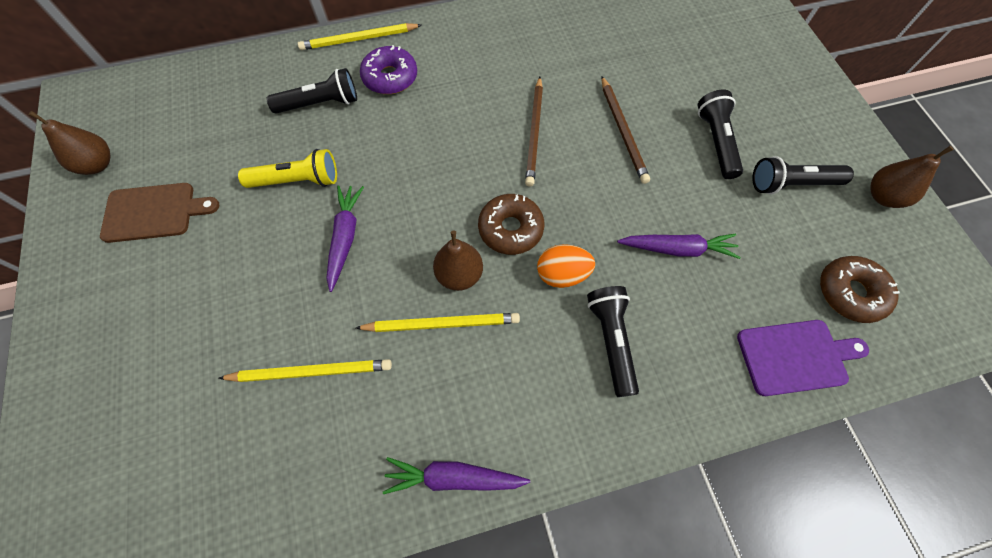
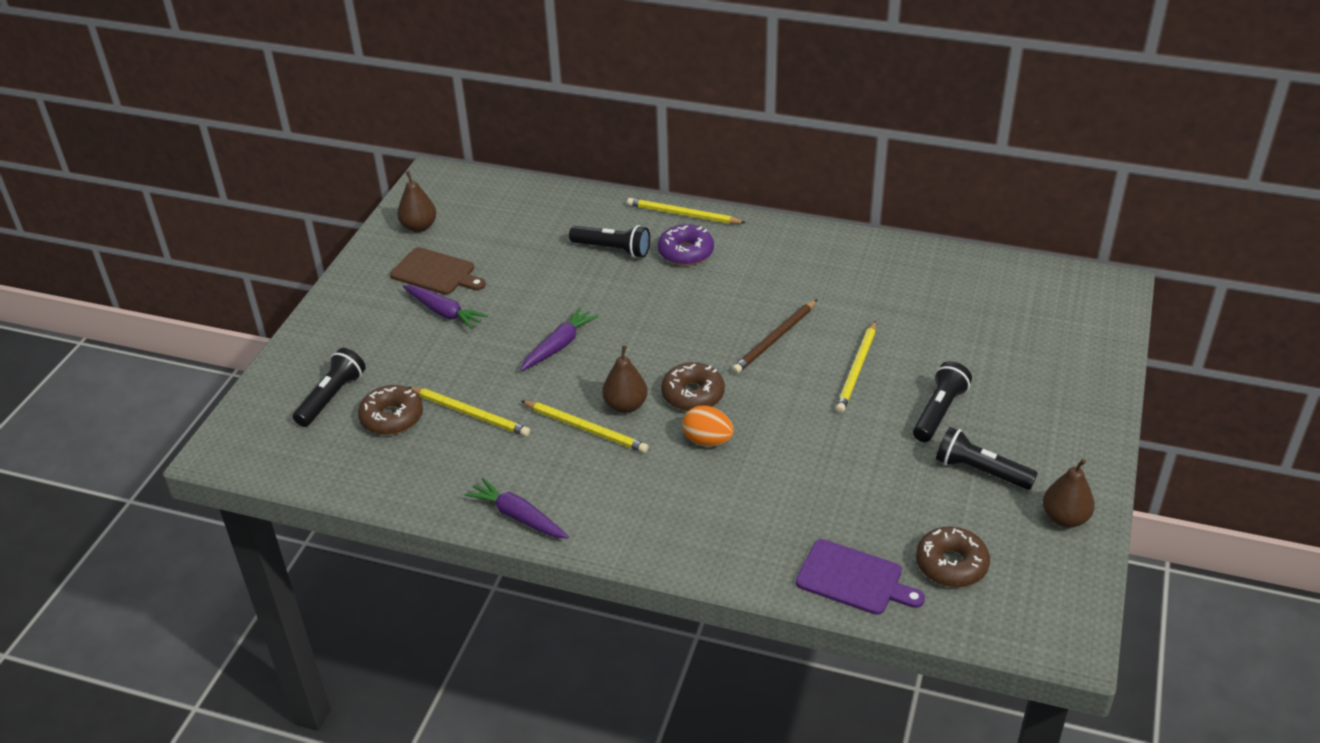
camera: 35 degrees right, 25 degrees down
(226, 427) = (392, 417): none -> brown donut
(297, 181) = (553, 294): yellow flashlight -> none
(611, 341) = (707, 498): black flashlight -> black flashlight (332, 397)
(623, 131) = (857, 369): brown pencil -> yellow pencil
(678, 249) = (823, 468): purple carrot -> purple carrot (444, 312)

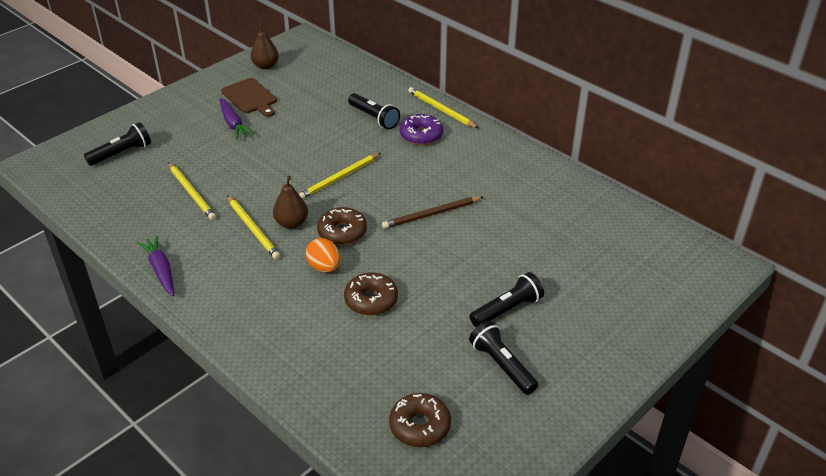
camera: 25 degrees right, 0 degrees up
(392, 417) = (144, 178): brown donut -> brown donut (371, 300)
(559, 345) = (284, 169): purple carrot -> none
(854, 579) = (340, 406): purple cutting board -> none
(857, 369) = (472, 256): yellow pencil -> yellow pencil (339, 178)
(1065, 518) = (538, 428): brown pear -> none

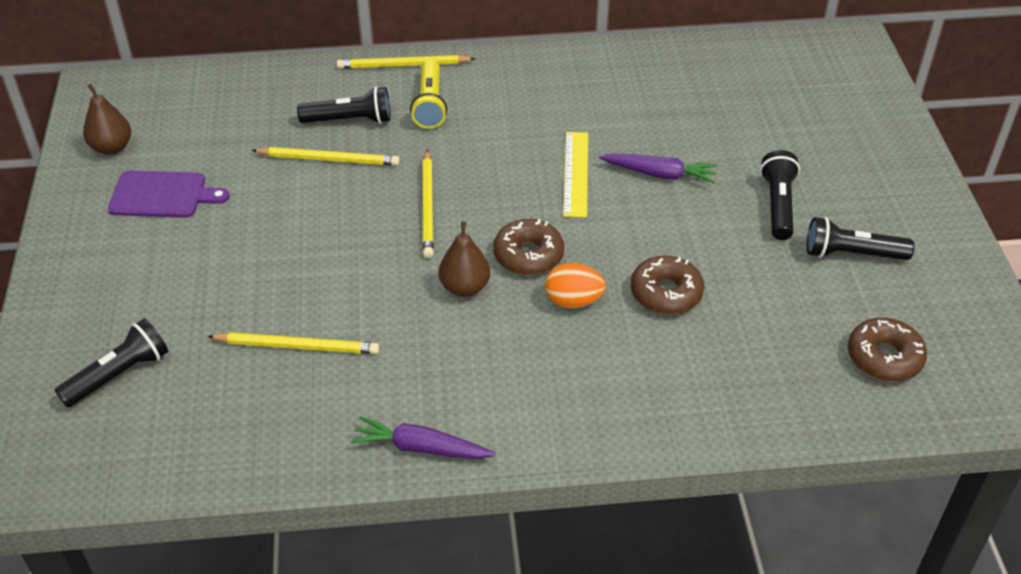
camera: 50 degrees left, 5 degrees up
(122, 153) = (119, 375): black flashlight -> black flashlight turned 45 degrees clockwise
(233, 124) = (199, 238): purple carrot -> purple carrot (660, 174)
(250, 97) = (162, 195): brown cutting board -> purple cutting board
(253, 229) = (437, 325): yellow pencil -> yellow pencil (329, 159)
(421, 135) = (430, 105): purple donut -> yellow flashlight
(431, 214) = (576, 173): brown pencil -> yellow ruler

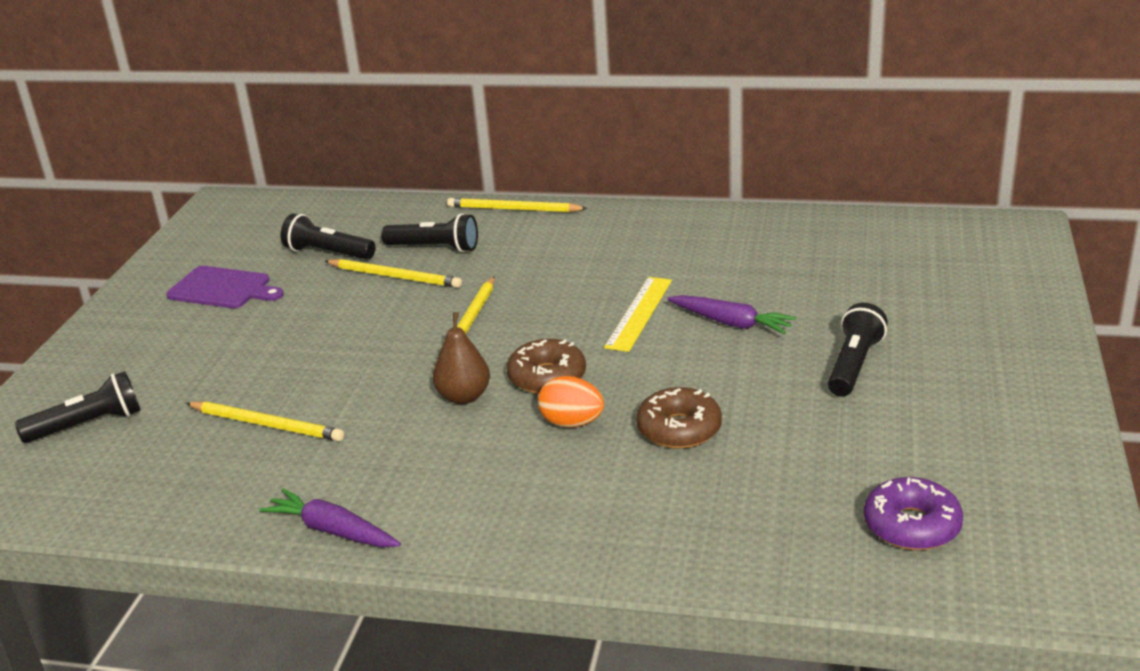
camera: 20 degrees right, 15 degrees down
(112, 147) = (203, 248): brown pear -> none
(430, 105) = (521, 242): yellow flashlight -> none
(851, 254) = (921, 420): black flashlight -> black flashlight (328, 253)
(884, 357) = (911, 526): brown donut -> purple donut

